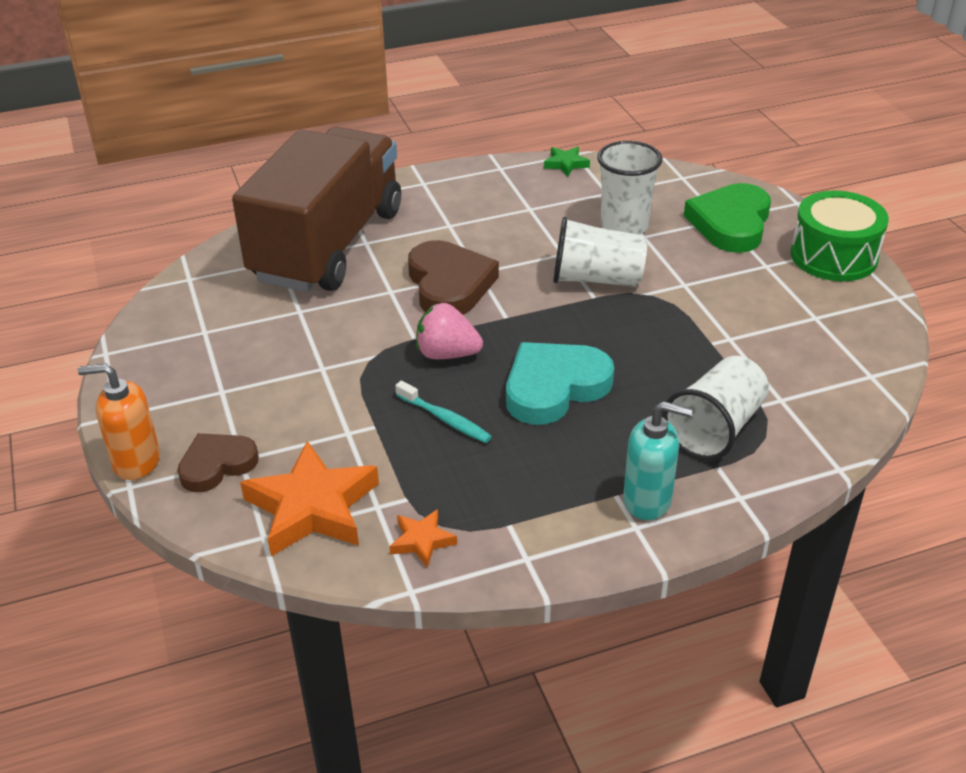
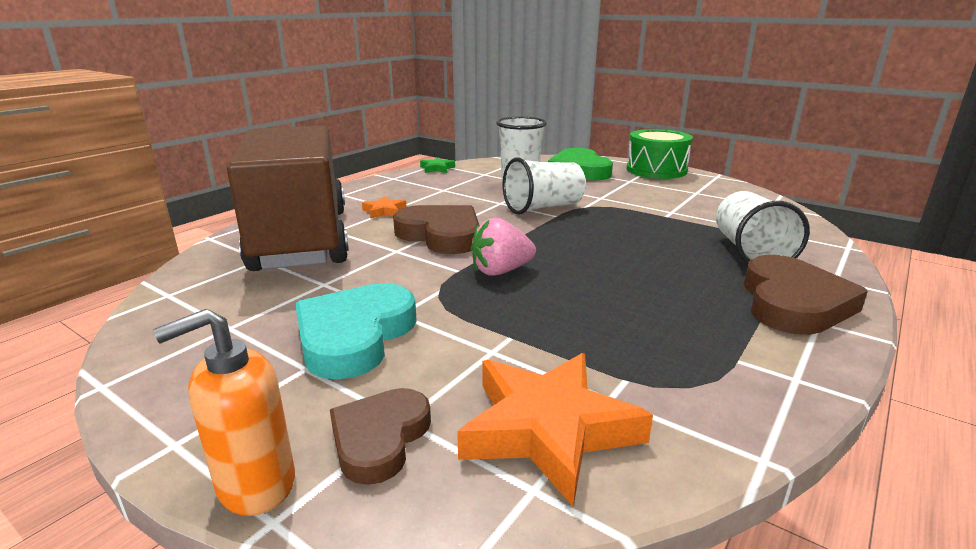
camera: 35 degrees left, 15 degrees down
(422, 541) = (696, 407): orange star -> orange star (384, 211)
(445, 419) = (565, 310): turquoise toothbrush -> none
(554, 387) = (613, 264): turquoise heart -> turquoise heart (354, 336)
(647, 500) = (793, 303): turquoise soap dispenser -> brown heart

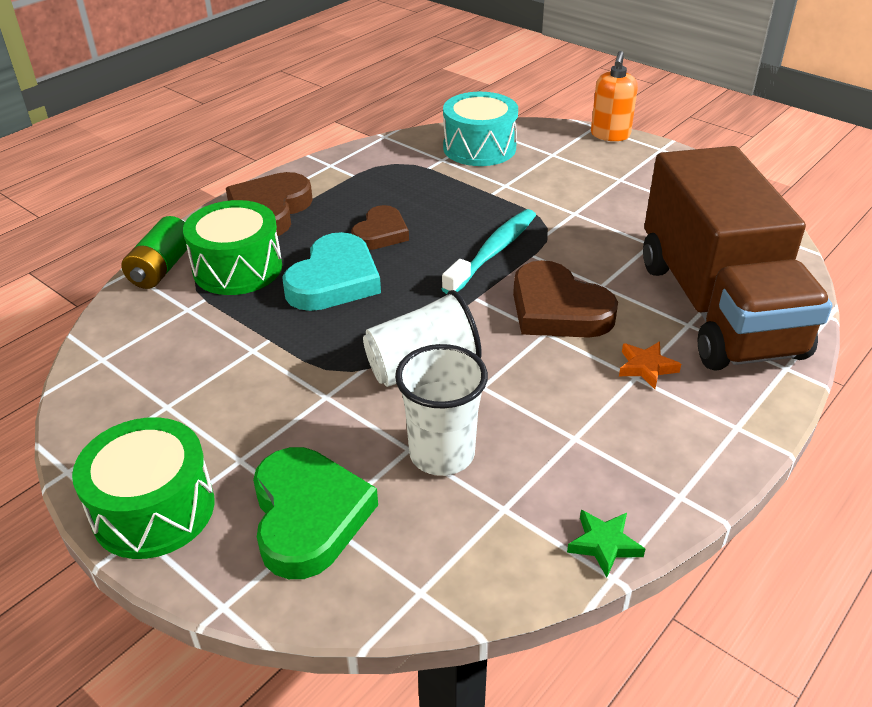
camera: 175 degrees left, 15 degrees up
(255, 484) = (610, 135): orange soap dispenser -> orange soap dispenser turned 135 degrees clockwise
(354, 336) = (599, 197): turquoise heart -> turquoise heart (334, 280)
(380, 438) = (562, 147): brown heart -> brown heart (380, 233)
(500, 271) = (493, 252): pink strawberry -> turquoise toothbrush
(548, 429) = (479, 148): orange star -> turquoise drum
(750, 252) = (237, 268): white cup -> green drum
(822, 250) = (162, 268): none -> green battery

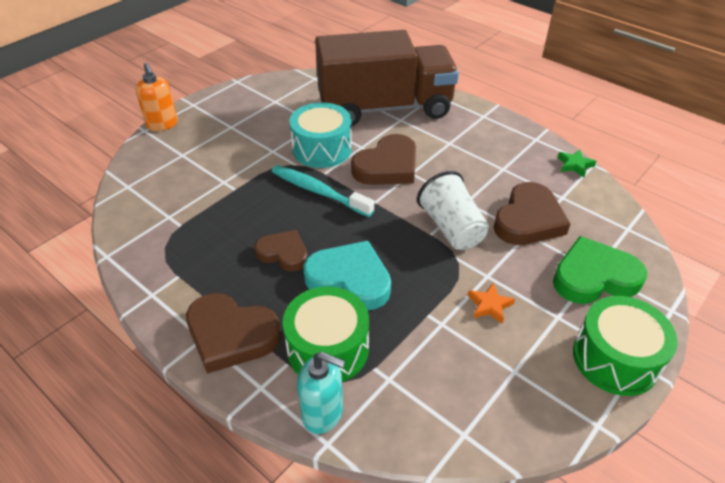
camera: 90 degrees left, 5 degrees up
(162, 268) = (323, 413): green battery -> turquoise soap dispenser
(442, 454) = (528, 220): white cup -> brown heart
(479, 148) = (156, 193): turquoise drum -> turquoise drum (322, 149)
(610, 135) = (162, 124): orange soap dispenser -> orange soap dispenser turned 45 degrees clockwise
(646, 367) = (441, 138): orange star -> orange star (489, 305)

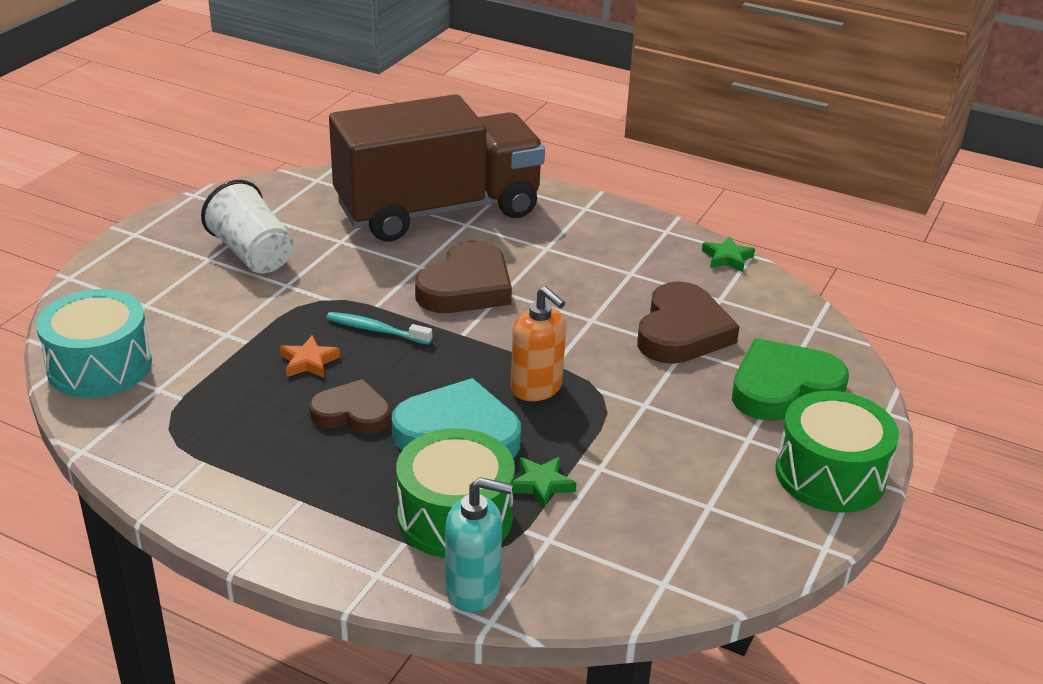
camera: 15 degrees left, 10 degrees down
(162, 124) = (96, 266): orange soap dispenser -> orange soap dispenser (536, 388)
(231, 335) = (312, 521): brown heart -> none
(318, 191) = (375, 330): turquoise toothbrush -> turquoise toothbrush, size x0.63
(322, 149) = (362, 274): turquoise drum -> turquoise drum (100, 366)
(395, 331) = (541, 484): none -> green star
(451, 228) = (580, 353): white cup -> white cup (252, 254)
(489, 305) = (657, 438): orange star -> orange star (309, 362)

